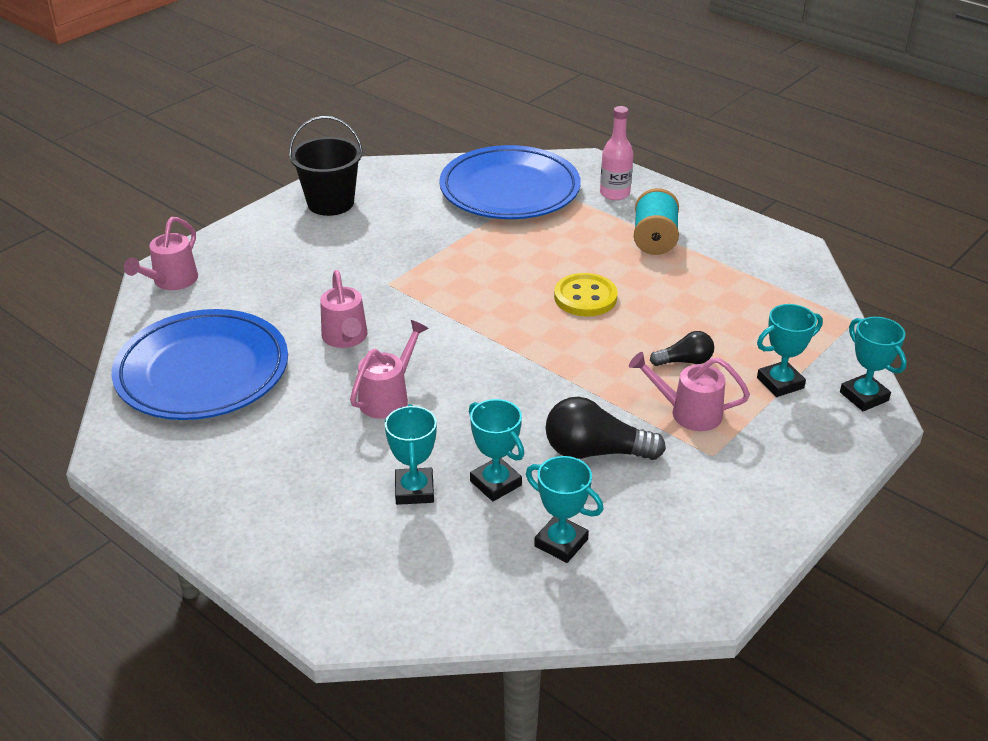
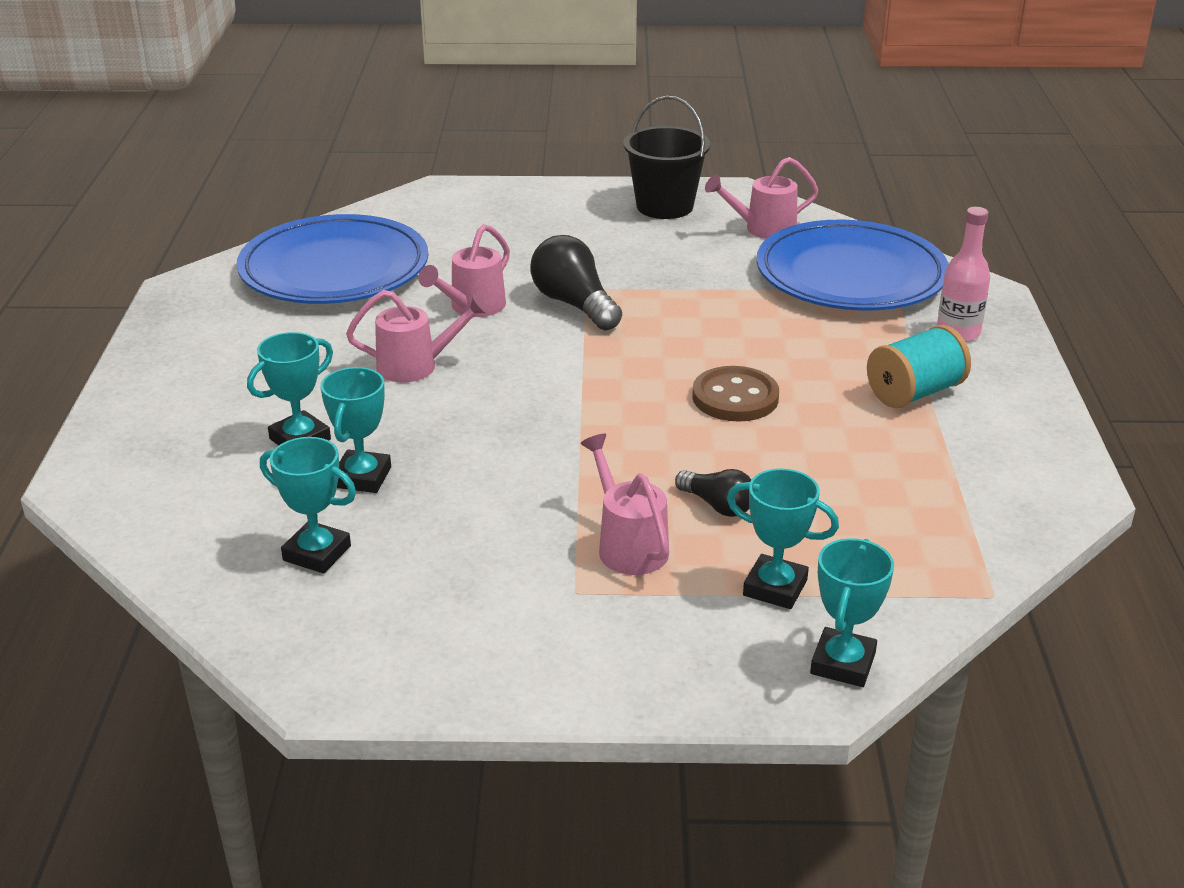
camera: 50 degrees right, 5 degrees down
(171, 281) = (435, 200): pink watering can -> pink watering can (763, 229)
(561, 543) = (317, 553): turquoise trophy -> turquoise trophy turned 60 degrees counterclockwise
(585, 297) = (735, 397): yellow button -> brown button
(595, 452) = (483, 514): black light bulb -> black light bulb (574, 304)

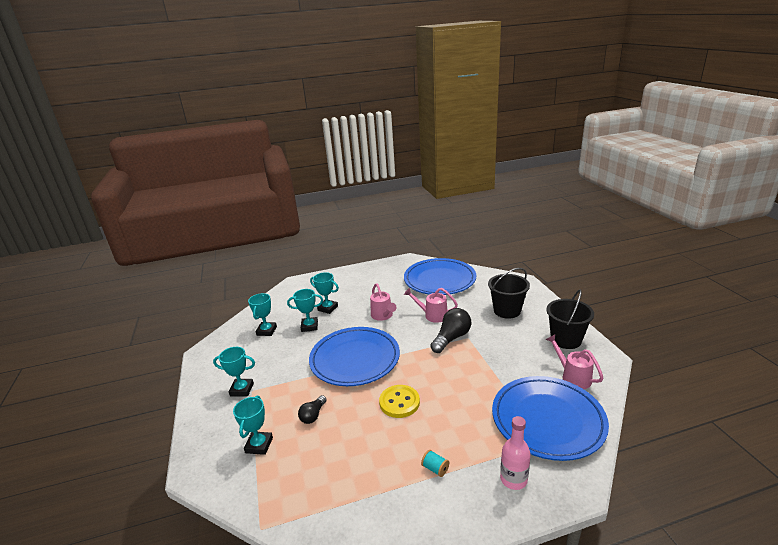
camera: 75 degrees right, 5 degrees down
(531, 230) = (507, 311): none -> black bucket
(560, 428) = (355, 359): none -> blue plate
(628, 545) = (281, 396): pink watering can -> none
(735, 397) = (399, 402): brown button -> yellow button
(843, 663) = (210, 477): turquoise trophy -> turquoise trophy (242, 390)
(914, 393) = (435, 469): turquoise spool -> turquoise spool, size x0.50

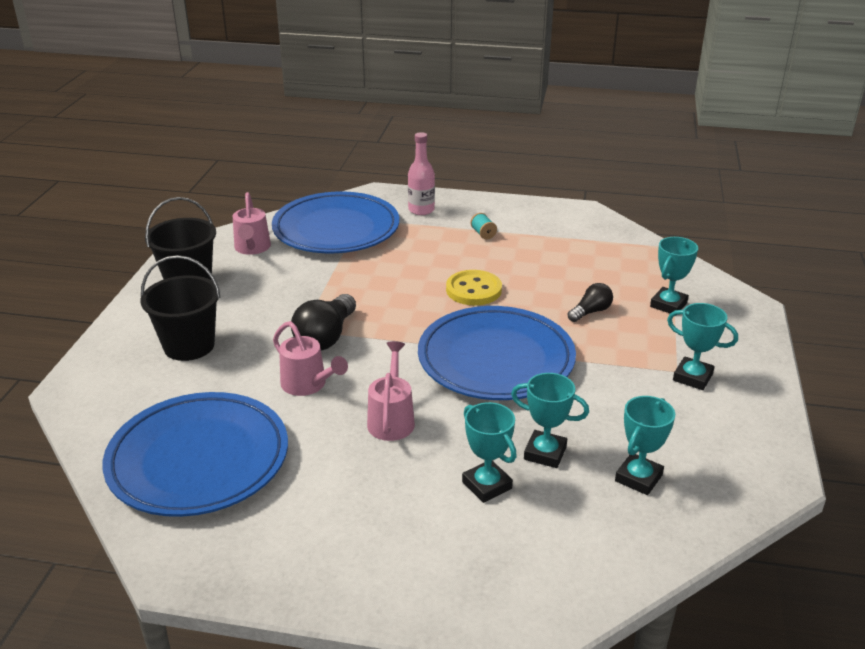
camera: 155 degrees left, 5 degrees up
(451, 338) = (325, 337): black light bulb -> black light bulb turned 45 degrees counterclockwise

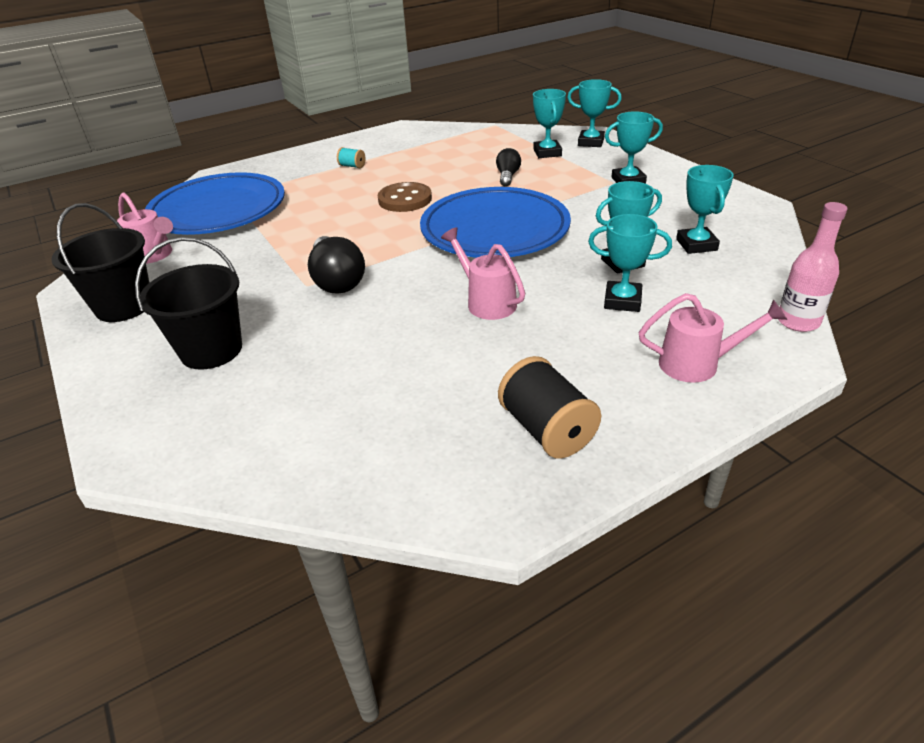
camera: 40 degrees left, 5 degrees up
(198, 460) = (374, 423): blue plate -> none
(278, 540) = (547, 430): none -> black spool
(308, 385) = (379, 317): pink watering can -> pink watering can (698, 364)
(421, 210) = (275, 171): pink bottle -> pink bottle (798, 322)
(473, 290) = (405, 199): yellow button -> brown button
(731, 314) = (591, 142): none -> turquoise trophy

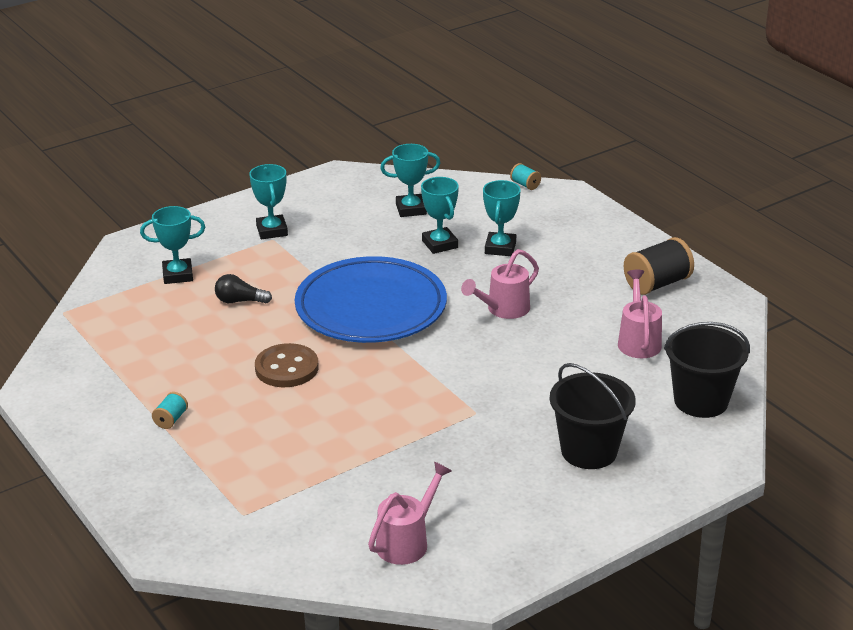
camera: 95 degrees left, 5 degrees down
(124, 306) = (519, 532): black bucket -> black bucket (701, 401)
(218, 211) = (289, 515): blue plate -> none
(337, 280) = (467, 395): black light bulb -> none
(591, 142) = (156, 246): turquoise trophy -> none
(698, 364) = (579, 226): pink watering can -> pink watering can (638, 341)
(798, 322) = (525, 185): pink bottle -> turquoise spool

